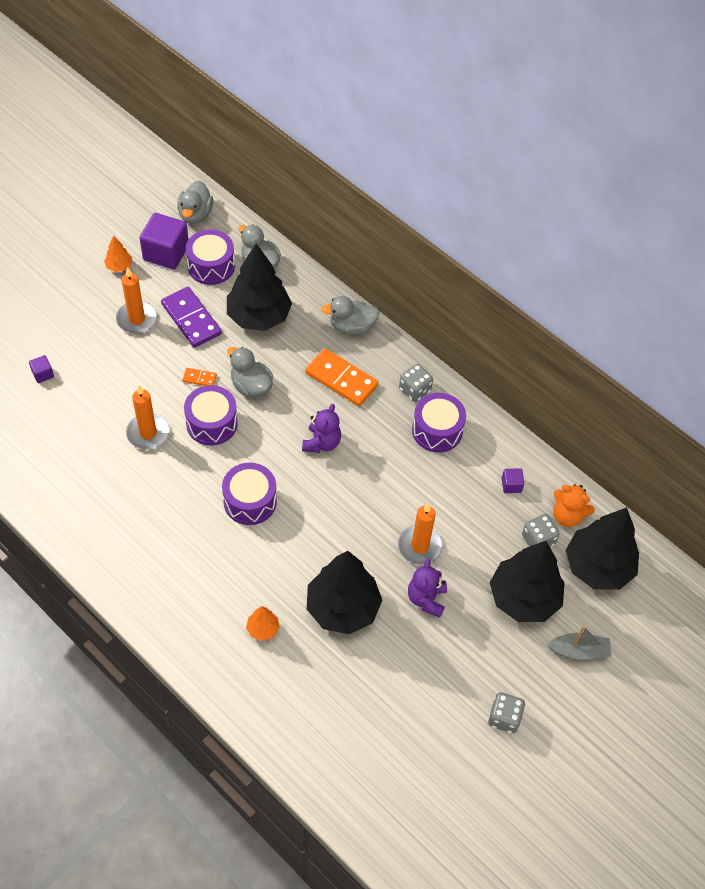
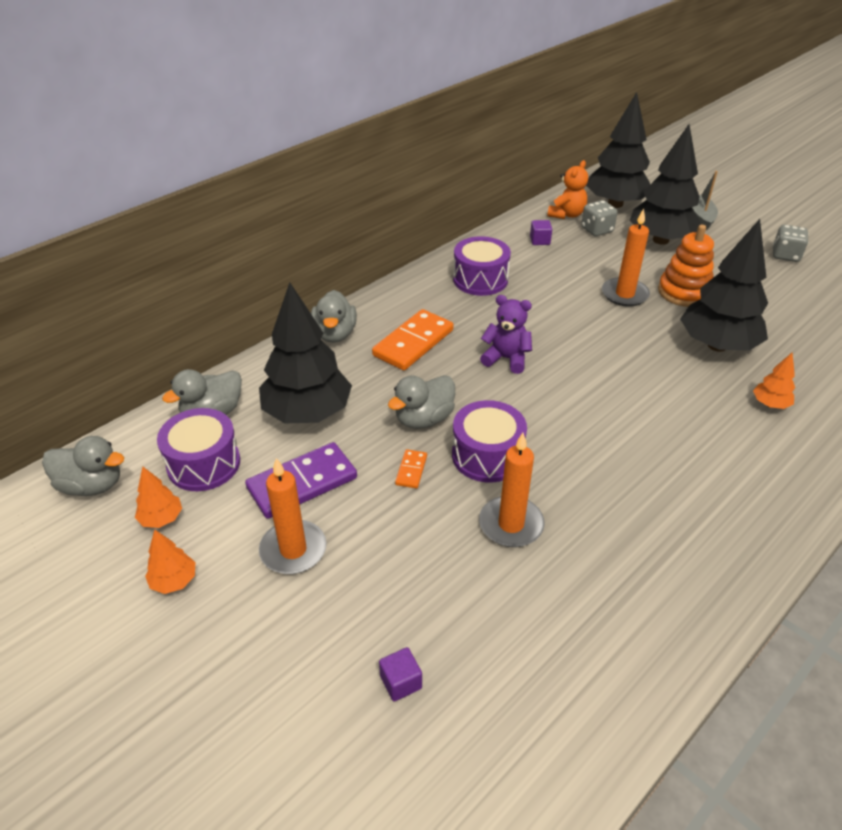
camera: 85 degrees left, 15 degrees down
(166, 253) = (161, 519): purple cube -> orange tree
(250, 501) = (601, 417): purple drum -> none
(414, 390) = (428, 292): grey dice -> none
(426, 599) = (683, 292): purple teddy bear -> orange stacking toy

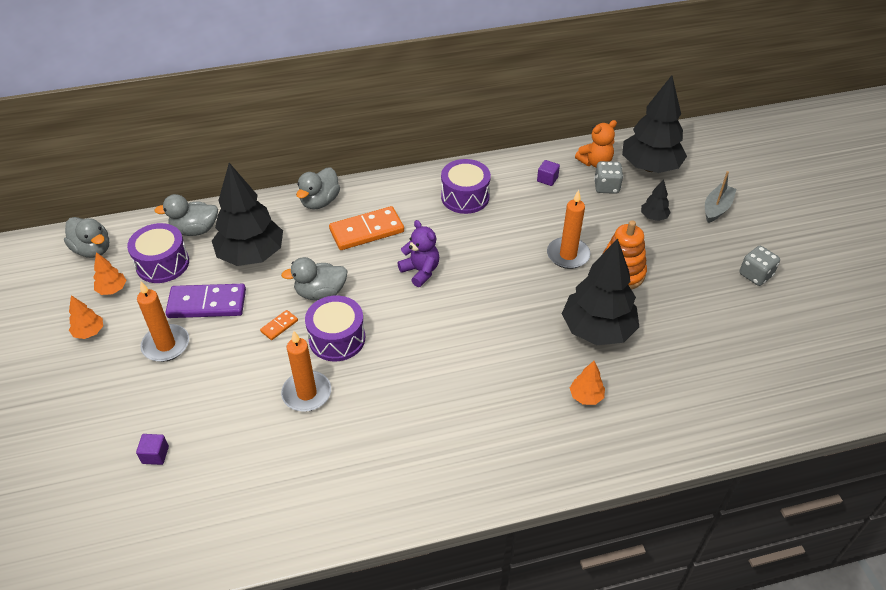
camera: 30 degrees right, 5 degrees up
(660, 240) = (653, 217): black tree -> black tree, size x0.44

